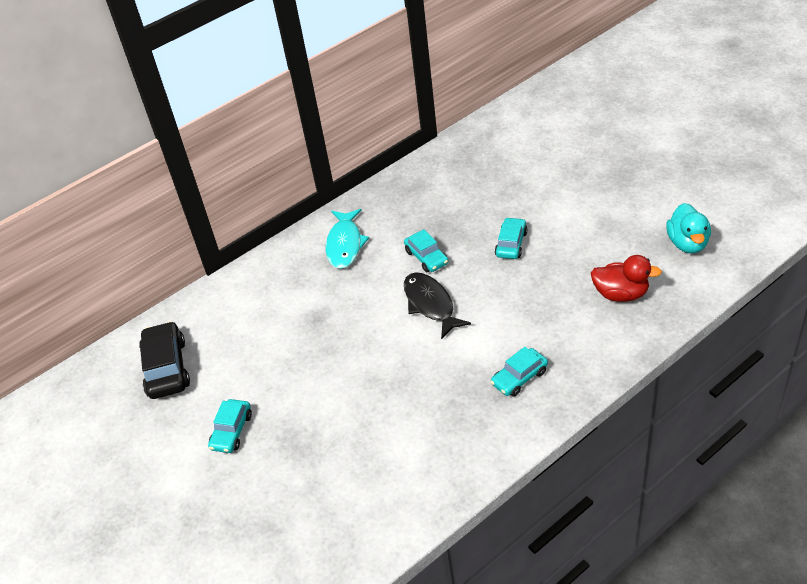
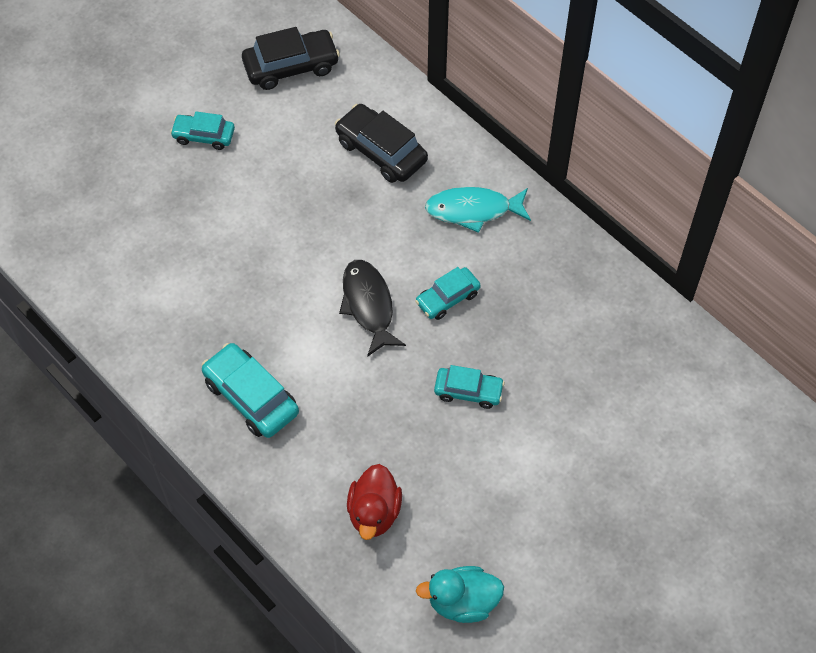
camera: 80 degrees right, 15 degrees up
(276, 302) = (381, 151): none -> black car
(430, 304) = (368, 305): black fish -> black fish turned 75 degrees counterclockwise
(519, 377) = (251, 397): turquoise car -> turquoise car, size x1.57

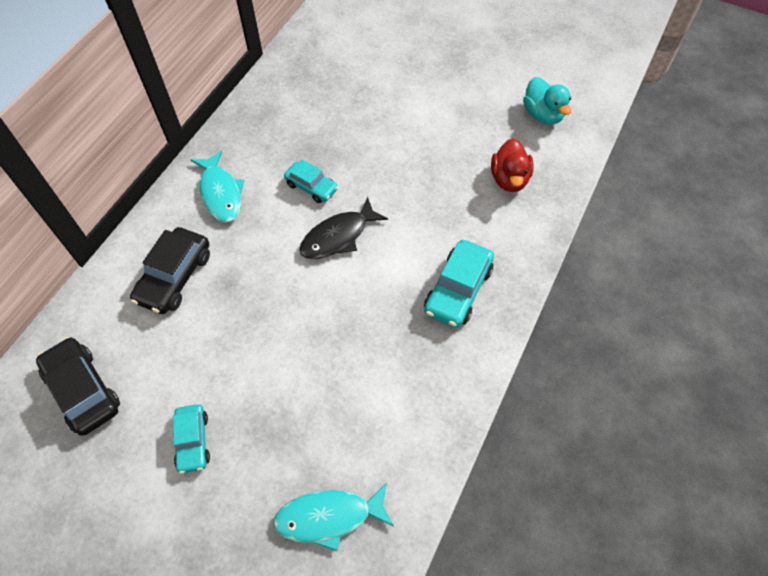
camera: 110 degrees left, 0 degrees up
(87, 217) = (329, 517): none -> turquoise fish
(374, 512) = (509, 179): red duck -> red duck turned 105 degrees clockwise
(468, 391) = (387, 152): turquoise car -> none

